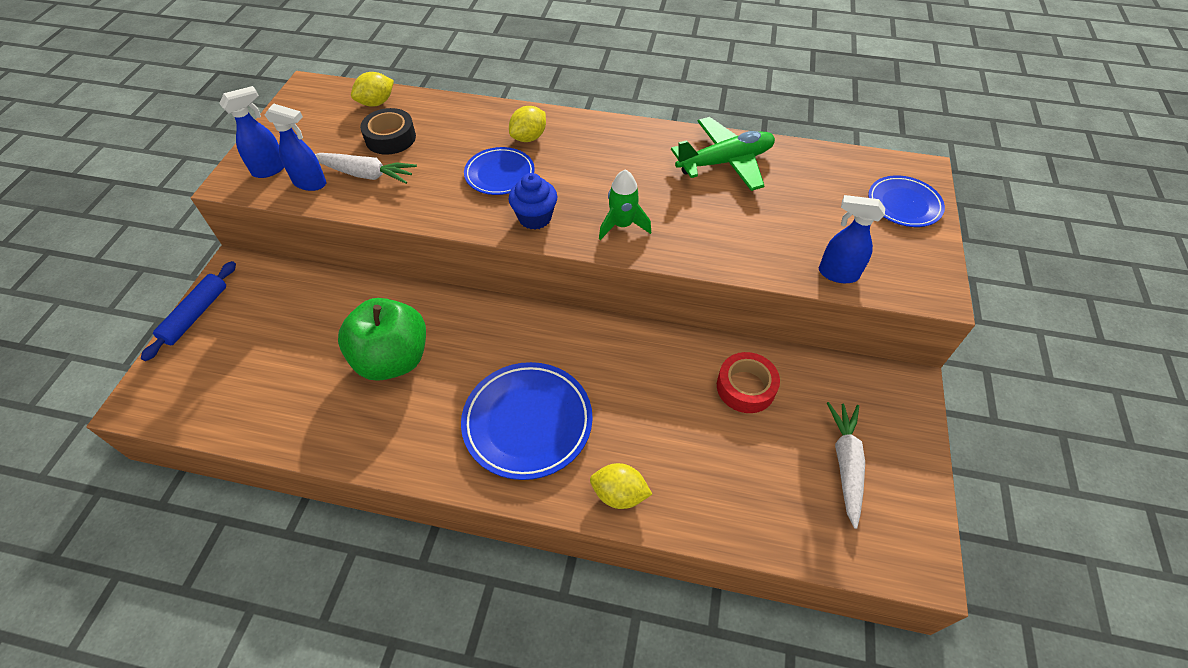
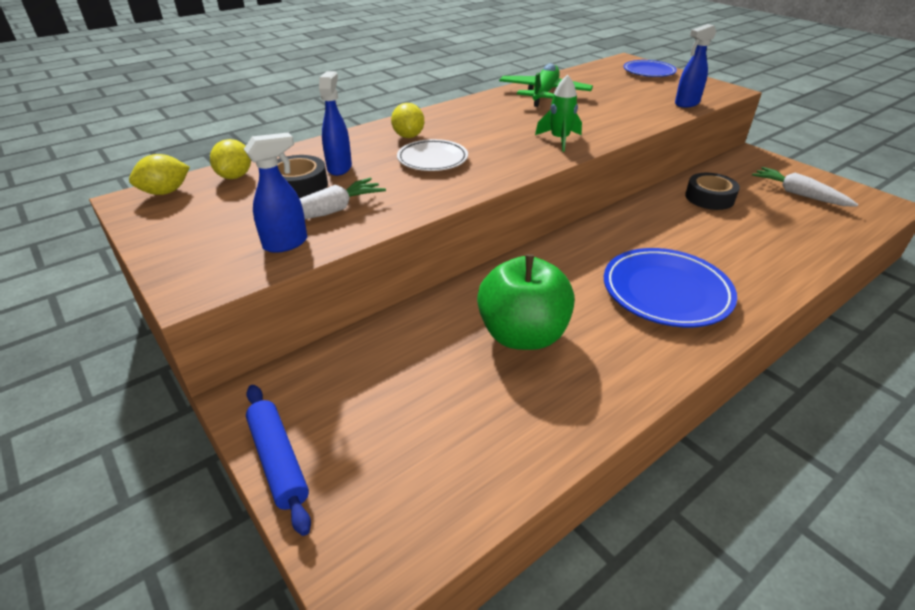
camera: 50 degrees left, 15 degrees down
(270, 169) = (219, 259): blue spray bottle -> blue spray bottle (339, 168)
(499, 174) = (432, 159): blue plate -> white plate
(535, 218) = (505, 164): blue cupcake -> none
(619, 494) = (770, 280): yellow lemon -> yellow lemon (165, 192)
(745, 387) = (709, 198): red tape -> black tape

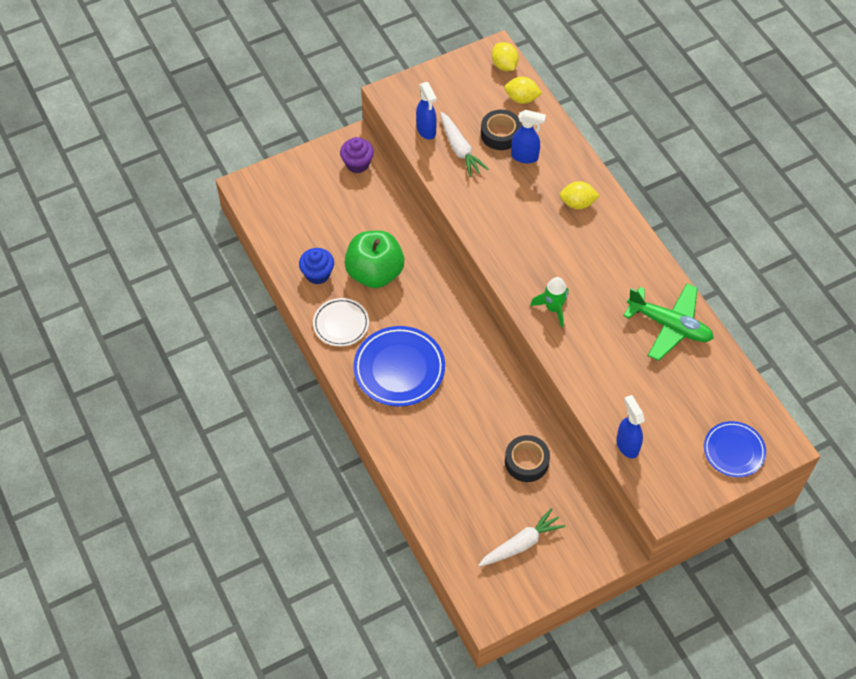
camera: 100 degrees right, 20 degrees up
(278, 461) = (311, 156): blue rolling pin -> none
(301, 387) = (357, 164): none -> purple cupcake
(432, 159) = (530, 214): white plate -> white plate (341, 324)
(551, 403) = (317, 274): none -> blue cupcake

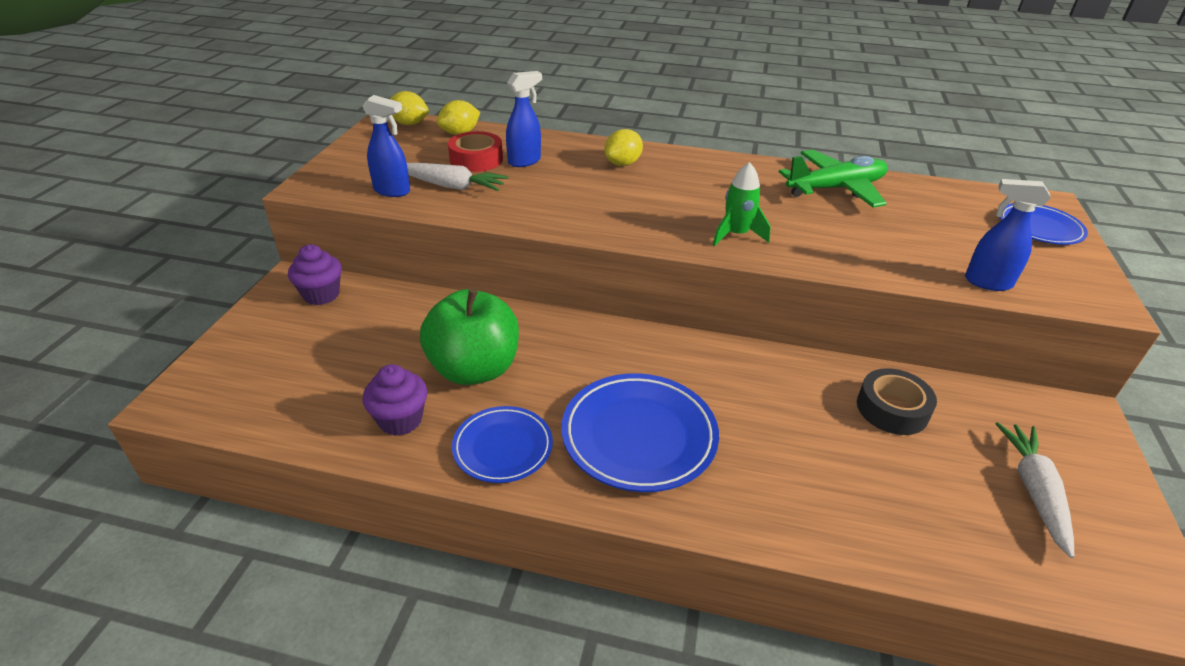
camera: 50 degrees left, 20 degrees down
(317, 274) = (400, 420): blue cupcake -> purple cupcake
(341, 324) = (503, 447): white plate -> blue plate
(500, 134) = (476, 159): black tape -> red tape

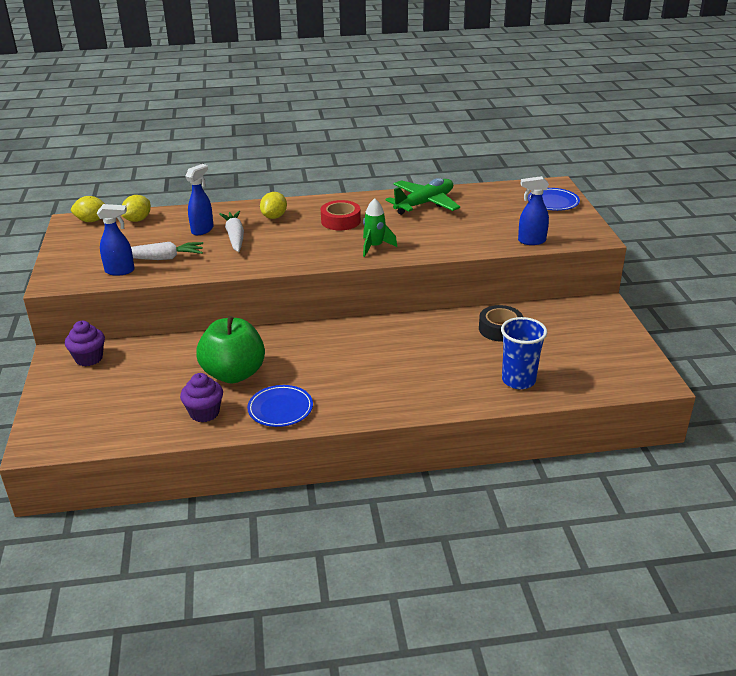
camera: 20 degrees left, 5 degrees down
(476, 159) = (165, 236): red tape -> red tape (340, 221)
(639, 436) = (360, 381): blue plate -> none
(895, 517) = (518, 380): none -> blue cup
(1034, 491) = (586, 349): white carrot -> white carrot (235, 237)

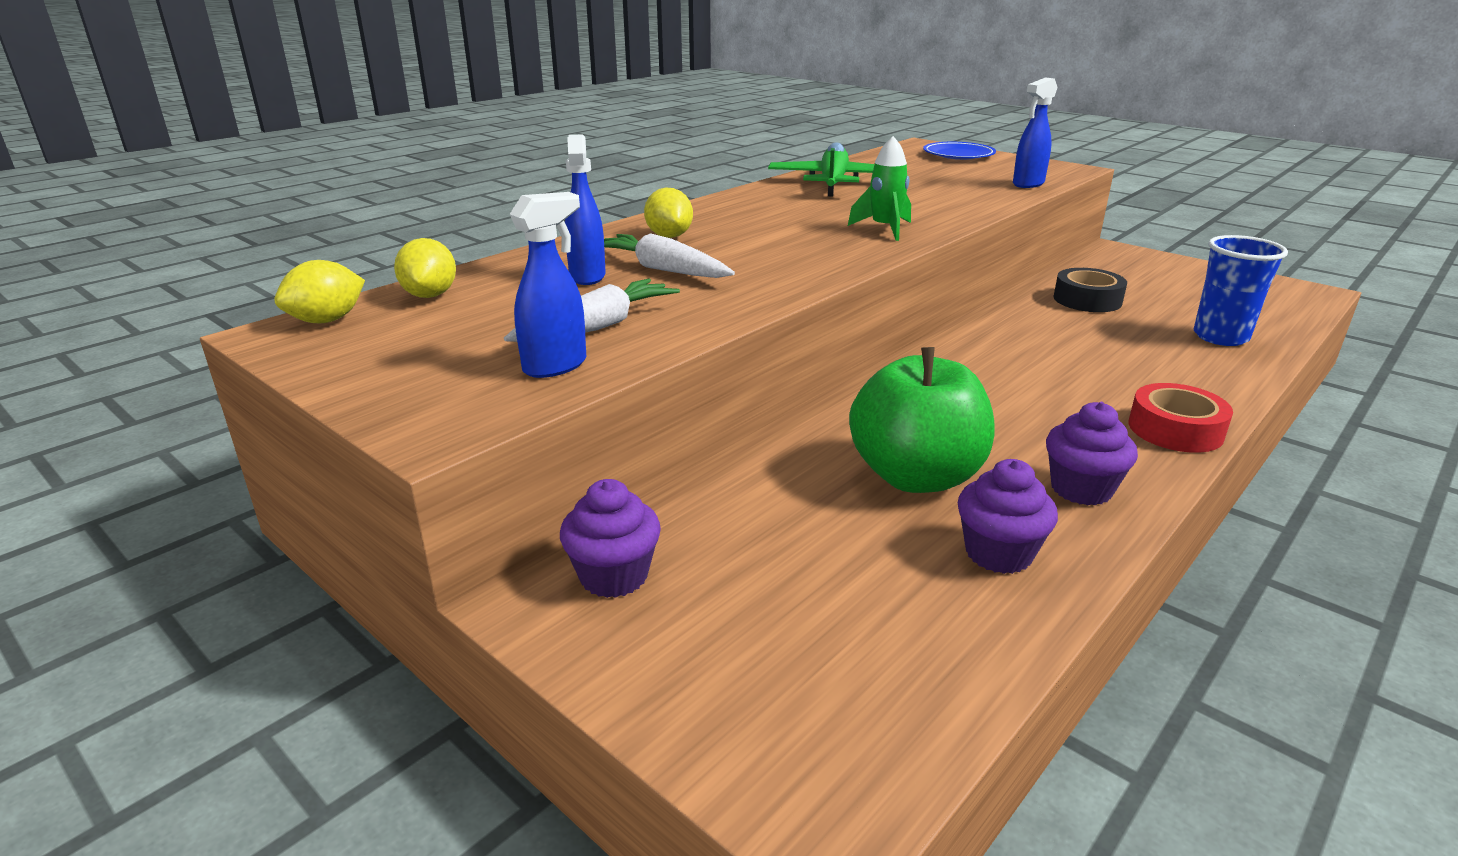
camera: 40 degrees left, 5 degrees down
(280, 409) = (1081, 489): blue plate -> purple cupcake
(340, 221) = (774, 218): red tape -> red tape (1175, 429)

